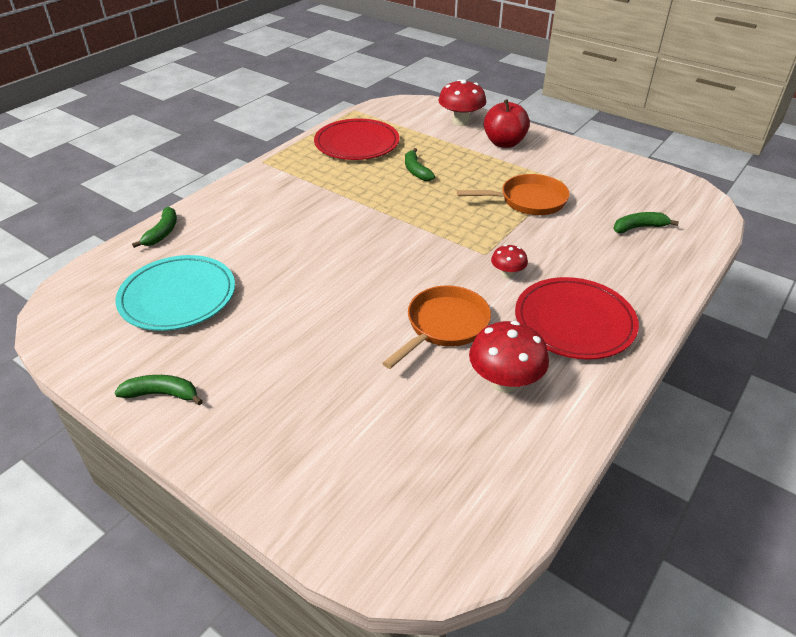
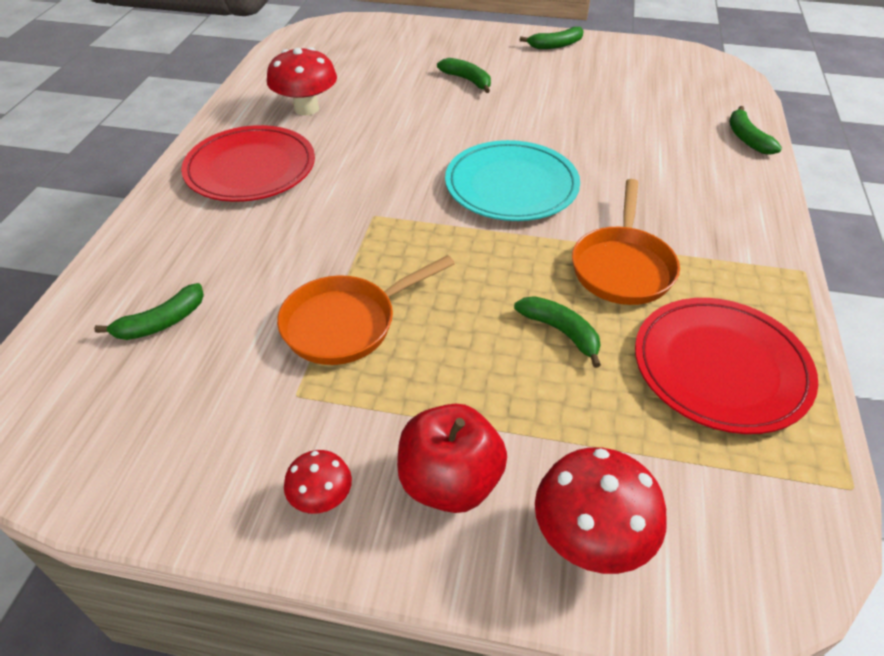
camera: 155 degrees right, 5 degrees up
(178, 296) = (637, 94): turquoise plate -> turquoise plate (511, 186)
(312, 368) = (467, 80): none -> green banana
(444, 326) = (379, 133): orange pan -> orange pan (622, 267)
(507, 274) = (337, 198): red mushroom -> red mushroom (321, 498)

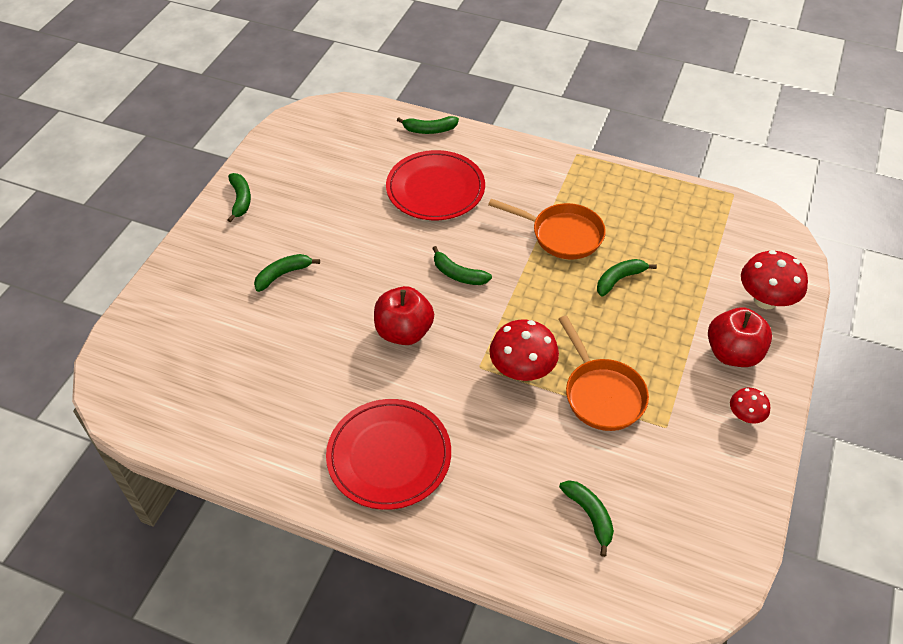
camera: 80 degrees left, 5 degrees up
(306, 108) = (292, 407): red mushroom -> red mushroom (522, 370)
(413, 158) = (404, 332): none -> red apple
(511, 186) = (458, 274): turquoise plate -> green banana
(720, 368) = (653, 216): red plate -> red plate (435, 189)

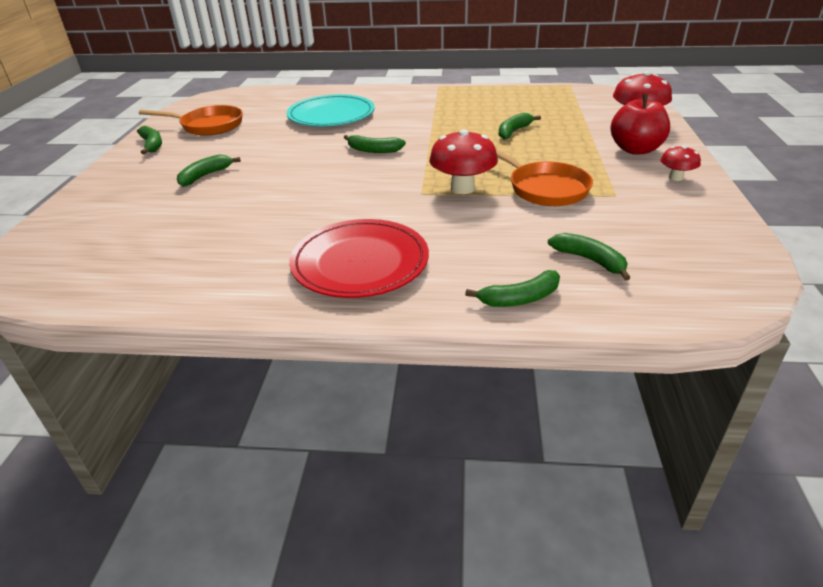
camera: 15 degrees left, 15 degrees down
(404, 332) = (338, 187): red apple -> none
(429, 130) = (313, 92): green banana -> green banana (520, 298)
(435, 189) = (331, 115): red plate -> turquoise plate
(562, 235) = (451, 119): orange pan -> orange pan (208, 126)

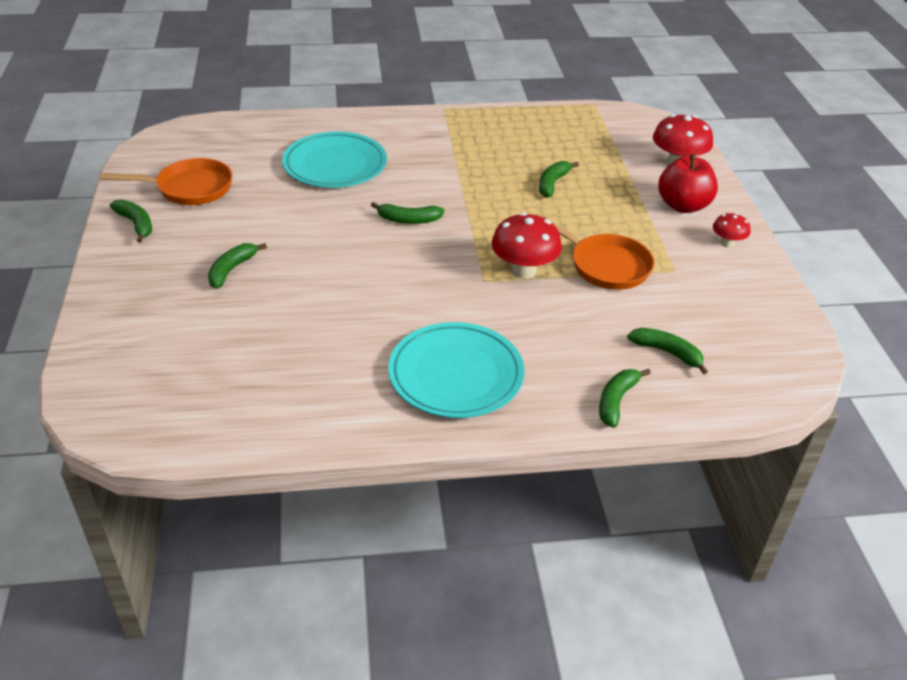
camera: 15 degrees left, 5 degrees up
(360, 262) = (456, 374): red plate -> turquoise plate
(520, 298) = (616, 401): green banana -> green banana turned 150 degrees clockwise

